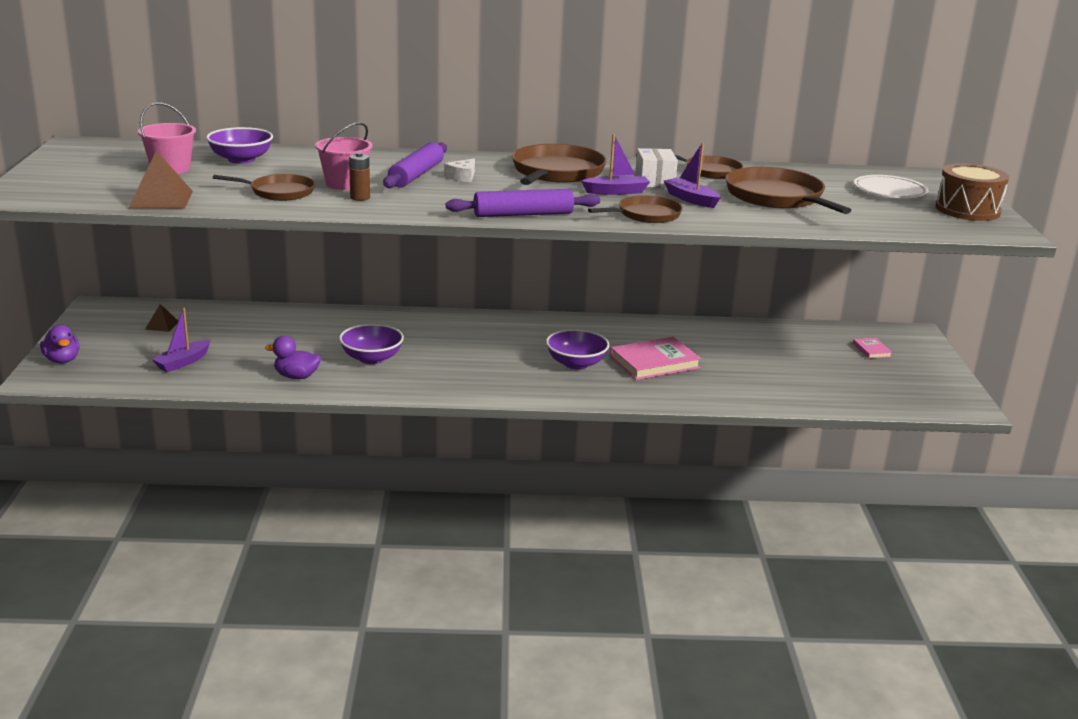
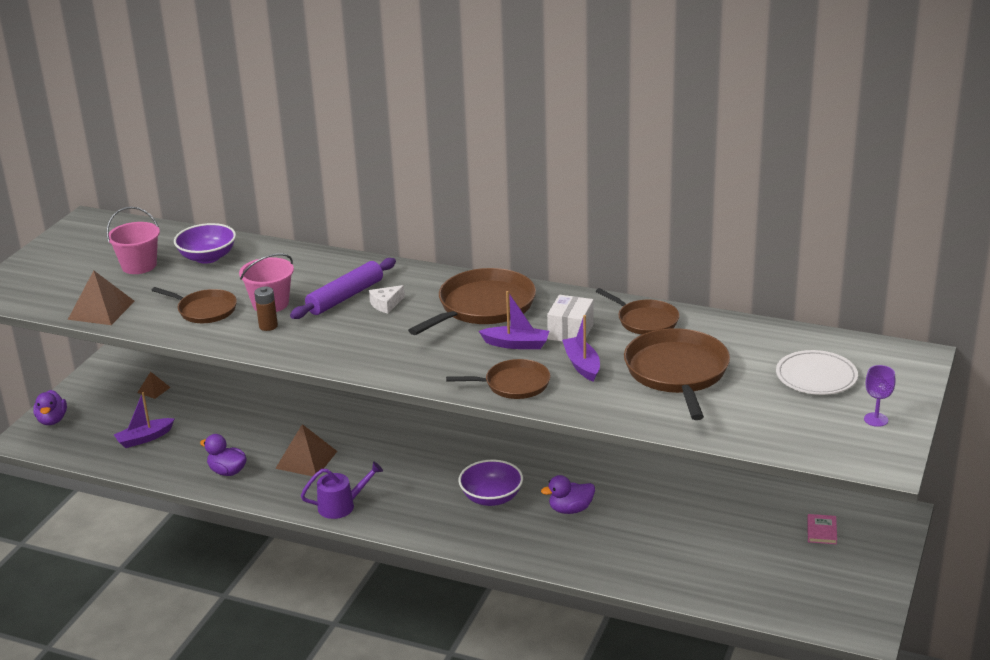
camera: 25 degrees right, 5 degrees up
(371, 358) = (306, 459): purple bowl -> brown pyramid
(438, 387) = (341, 506): none -> purple watering can
(523, 214) = (395, 369): purple rolling pin -> none
(654, 362) = (570, 509): pink book -> purple duck
(967, 210) = (876, 419): brown drum -> purple goblet

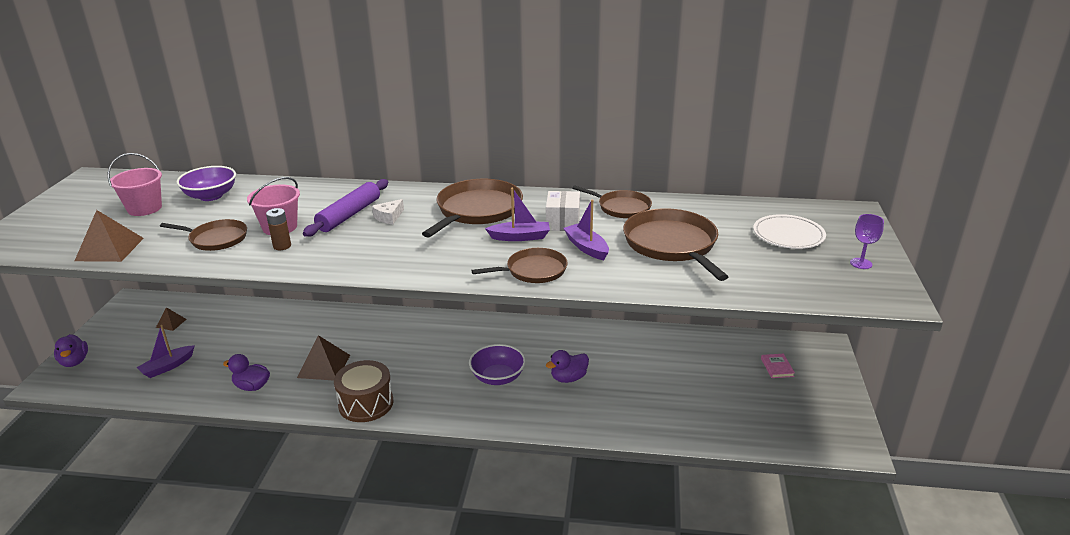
camera: 15 degrees left, 0 degrees up
(341, 506) = (366, 403): purple watering can -> brown drum

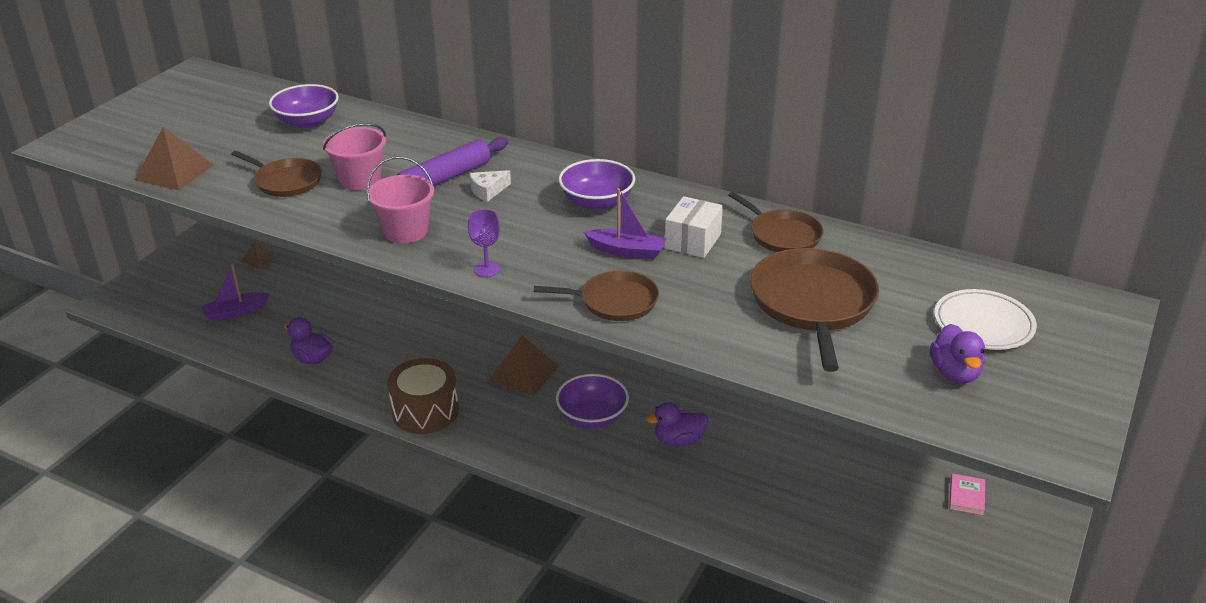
camera: 20 degrees right, 5 degrees up
(74, 362) = (146, 283): purple duck -> purple duck (955, 373)
(144, 208) = (231, 125): pink bucket -> pink bucket (405, 231)
(282, 246) = (350, 206): brown battery -> none
(324, 366) = (399, 352): brown pyramid -> brown pyramid (523, 373)
(477, 210) = (597, 202): brown pan -> purple bowl
(586, 247) = (699, 284): purple boat -> none
(861, 263) = (1057, 389): purple goblet -> purple goblet (487, 269)

